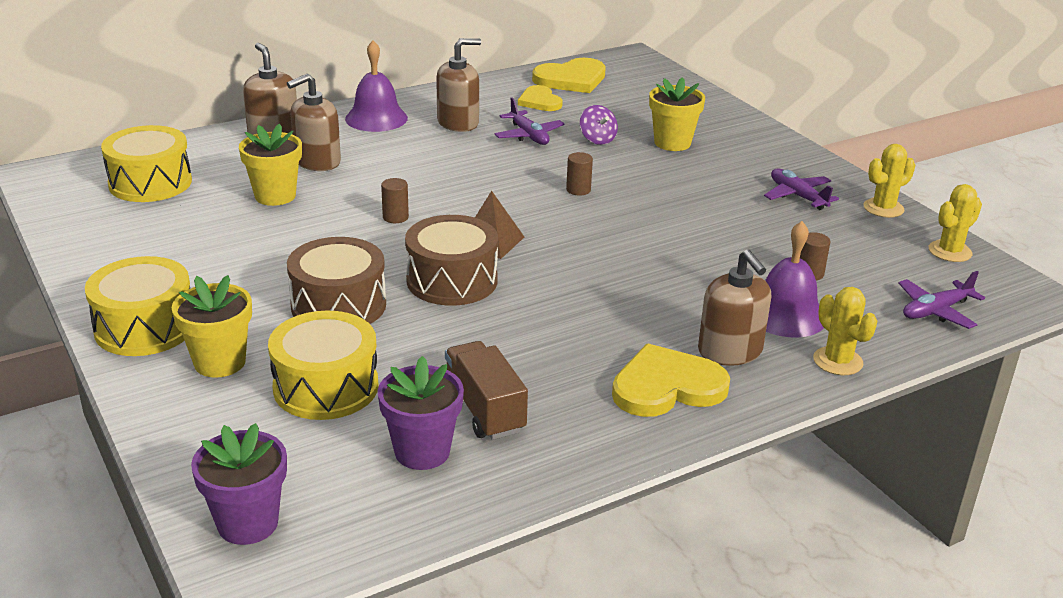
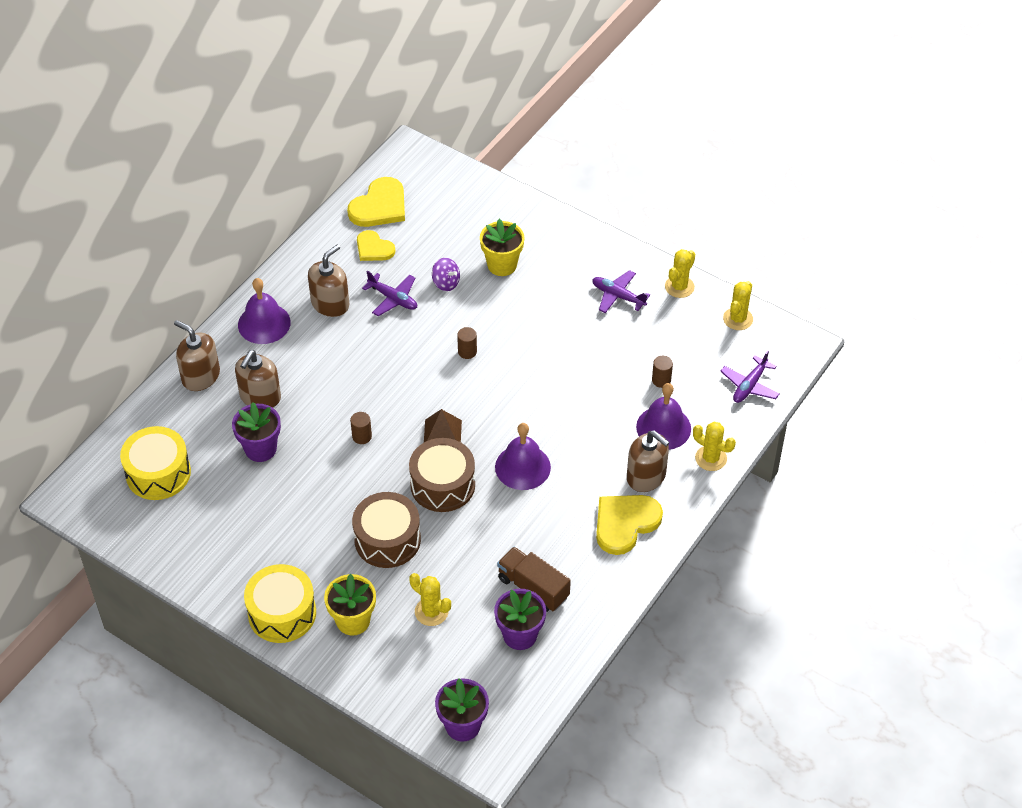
camera: 25 degrees left, 20 degrees up
(275, 196) = (260, 449): yellow flower pot -> purple flower pot
(326, 387) = (431, 612): yellow drum -> yellow cactus
(567, 294) = (522, 467): none -> purple bell

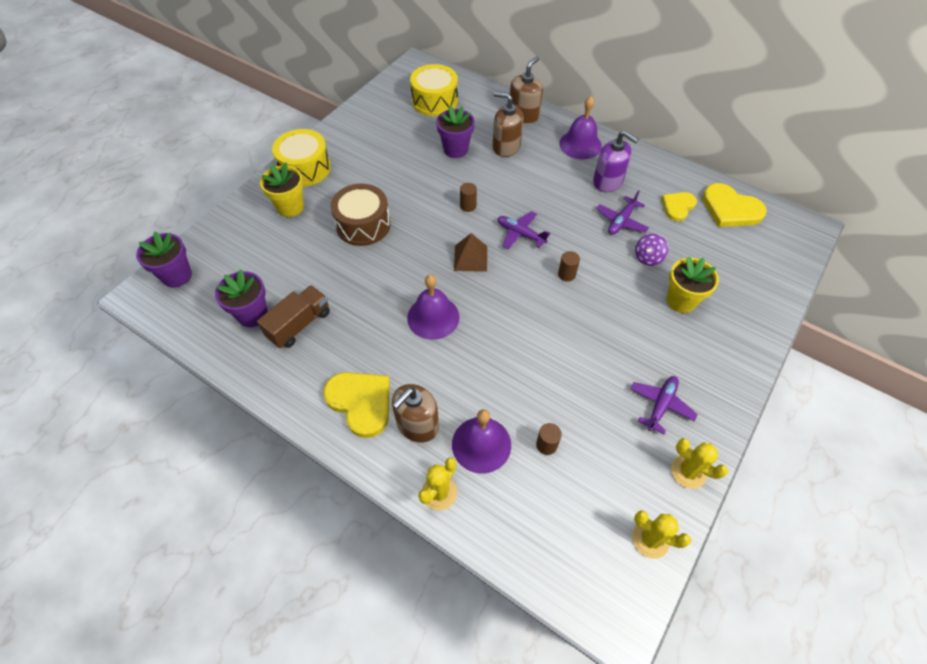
camera: 90 degrees right, 5 degrees up
(330, 304) = (608, 181): brown soap dispenser -> purple soap dispenser
(431, 612) = (289, 254): yellow cactus -> none
(442, 485) = (416, 259): brown drum -> none
(749, 385) = (546, 546): purple plane -> purple plane (520, 234)

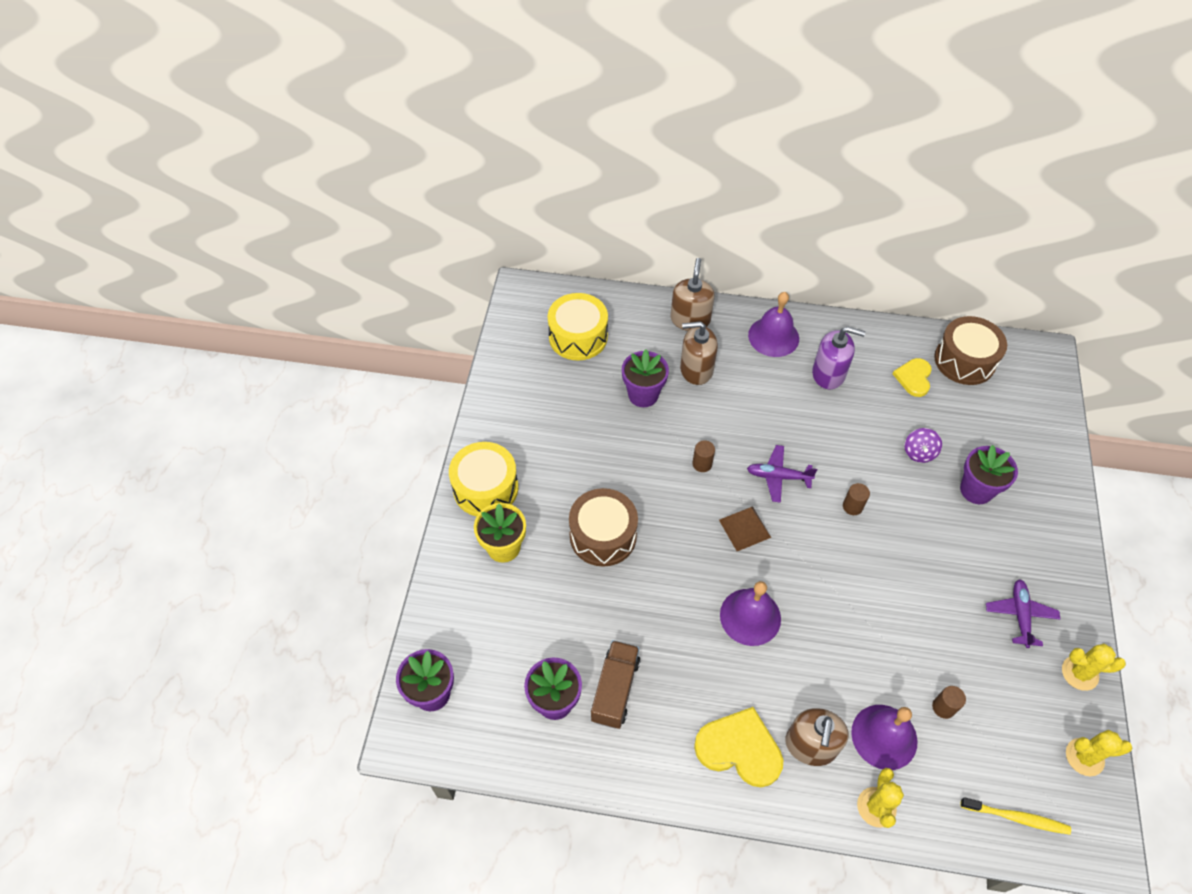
camera: 25 degrees left, 0 degrees up
(555, 558) = (1016, 818): none -> yellow toothbrush
(621, 221) = (869, 418): purple plane -> none
(681, 301) = (976, 490): yellow flower pot -> purple flower pot
(730, 209) = (964, 360): yellow heart -> brown drum

